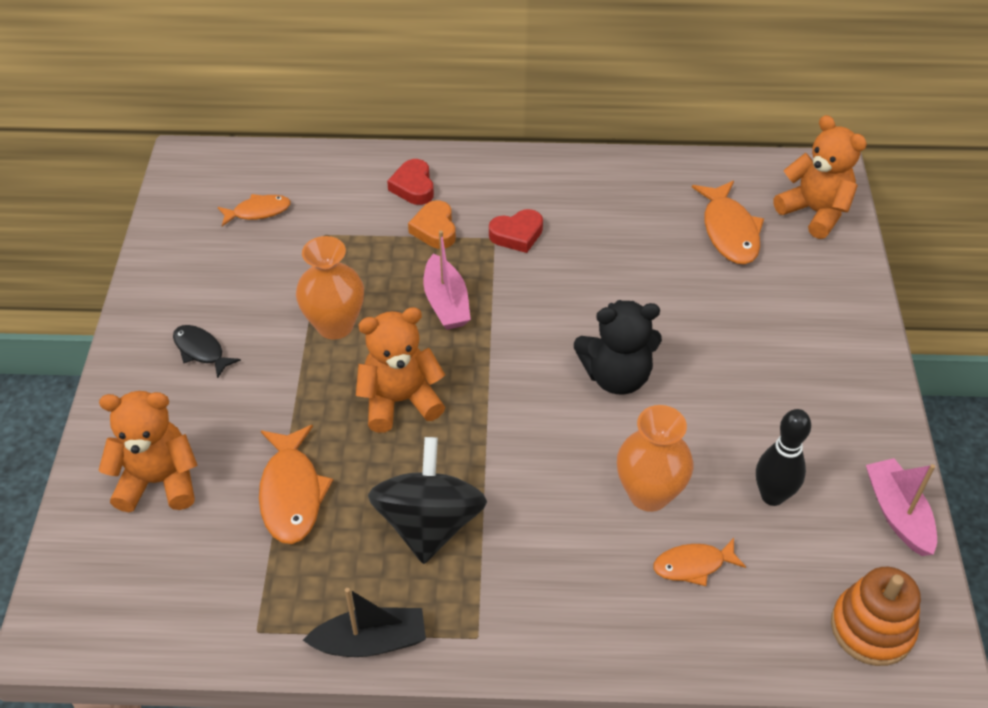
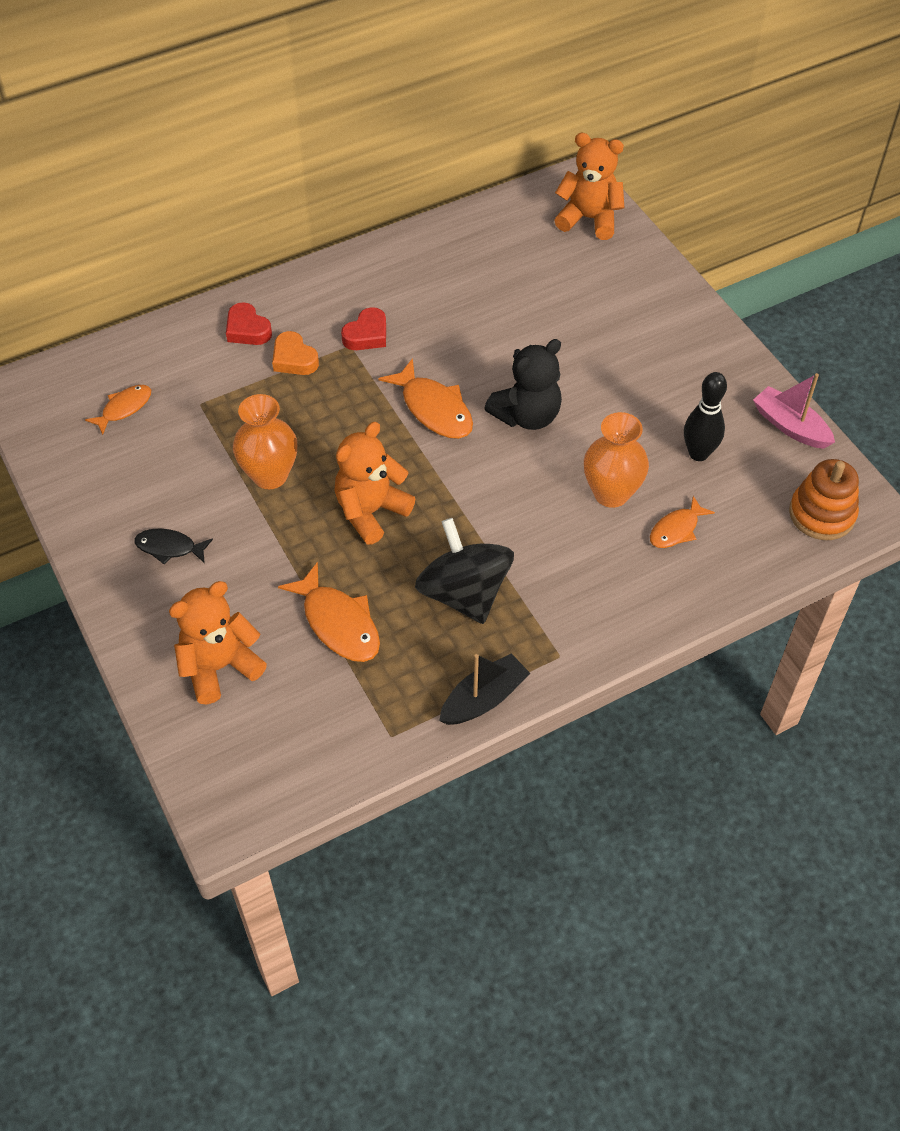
camera: 30 degrees left, 5 degrees up
(446, 303) = (349, 416): pink boat -> none
(729, 231) = (534, 262): orange fish -> orange fish (434, 409)

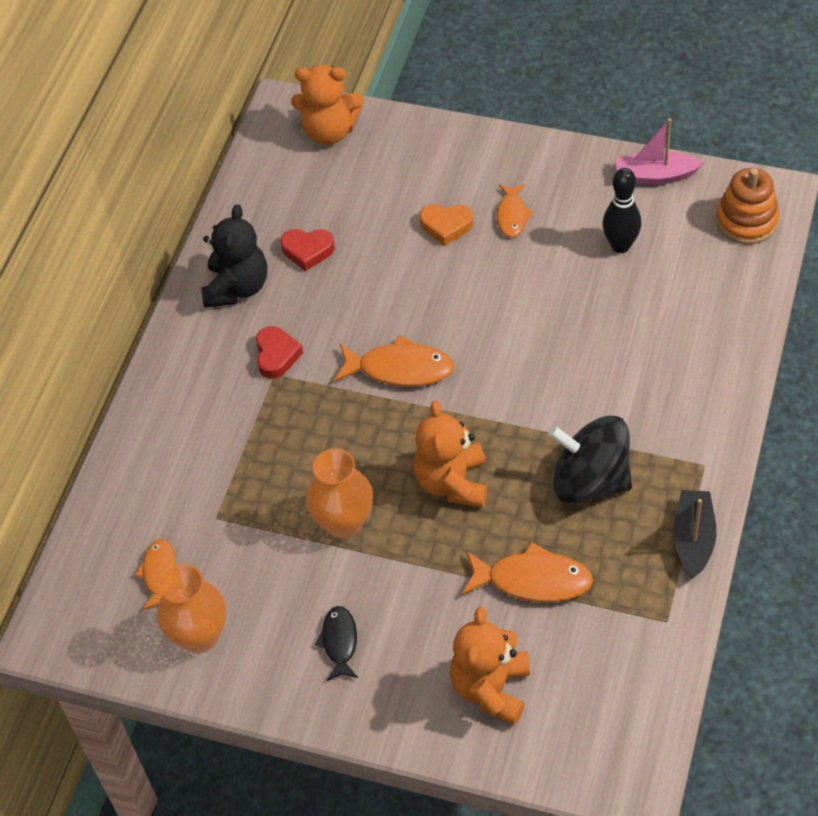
camera: 40 degrees left, 0 degrees up
(169, 547) = (339, 642): black fish -> black fish turned 120 degrees clockwise
(247, 329) = (176, 429): red heart -> red heart (307, 251)
(294, 359) = (244, 421): orange heart -> orange heart (446, 226)
(527, 416) = (472, 317): black teddy bear -> black teddy bear (237, 287)
(589, 219) = (329, 131): orange teddy bear -> orange teddy bear turned 150 degrees counterclockwise
(611, 493) = (598, 323): orange vase -> orange vase (199, 636)
(676, 529) = (671, 311): orange fish -> orange fish (512, 216)

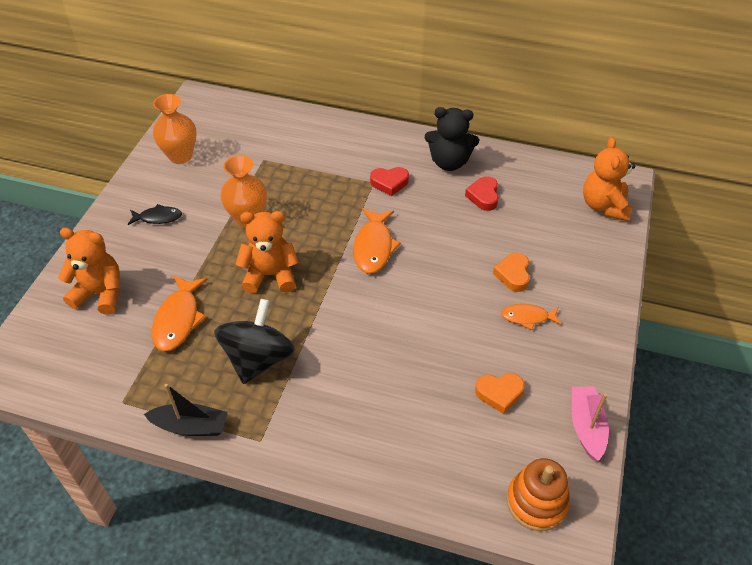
camera: 85 degrees right, 5 degrees down
(159, 573) = (228, 138): orange fish -> none
(620, 245) = (499, 393): black bowling pin -> orange heart

